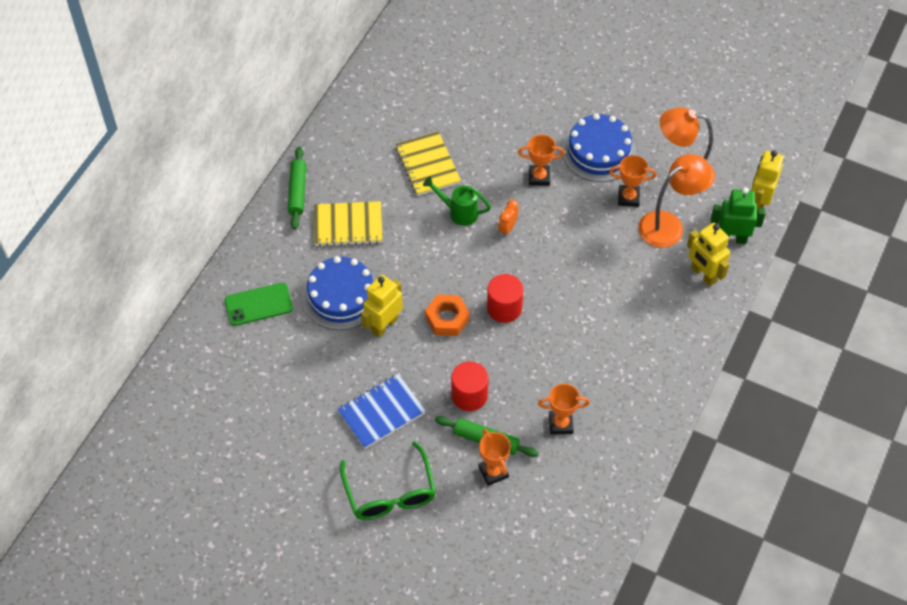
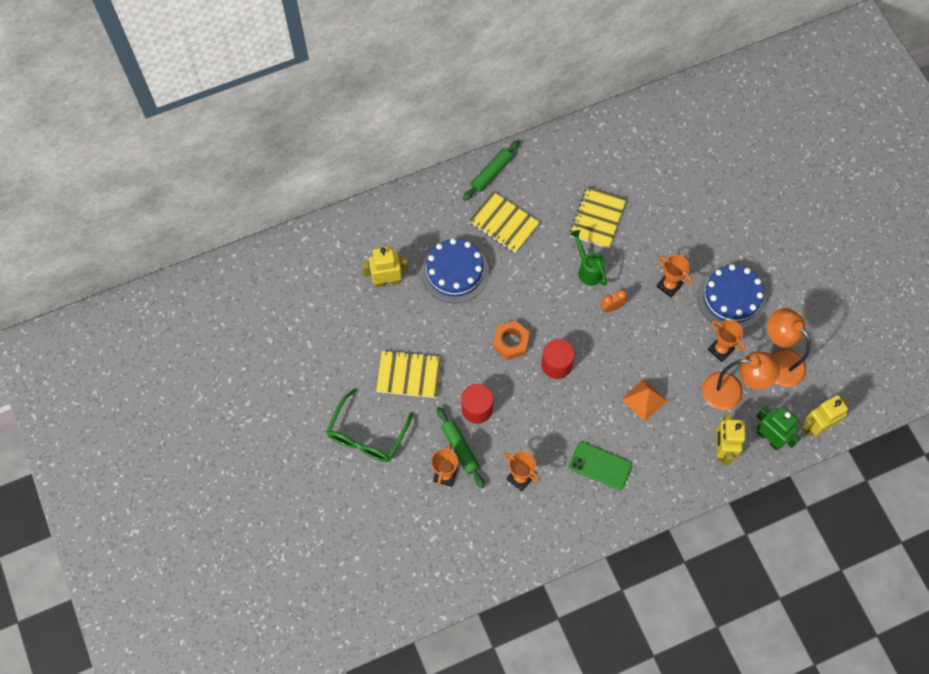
camera: 40 degrees right, 10 degrees up
(258, 304) = (396, 237): green phone -> green phone (600, 466)
(381, 412) = (409, 375): blue notebook -> yellow notebook
(384, 325) = (464, 314): yellow robot -> yellow robot (387, 281)
(604, 282) = (644, 400): none -> orange pyramid

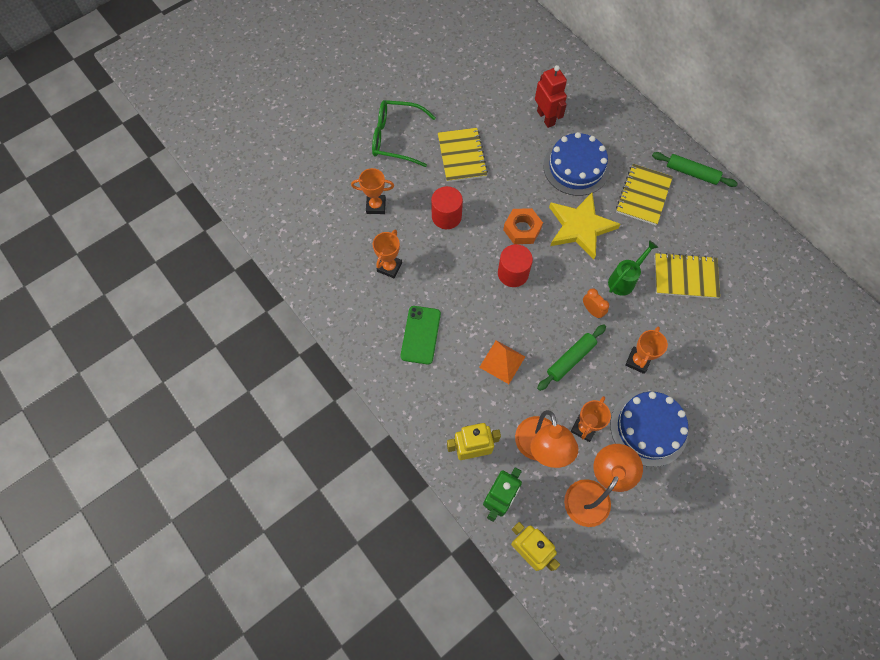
camera: 75 degrees right, 0 degrees up
(387, 281) = (546, 118): yellow robot -> red robot
(460, 449) = (403, 212): green rolling pin -> green rolling pin (570, 359)
(522, 289) = (580, 227): none -> yellow star

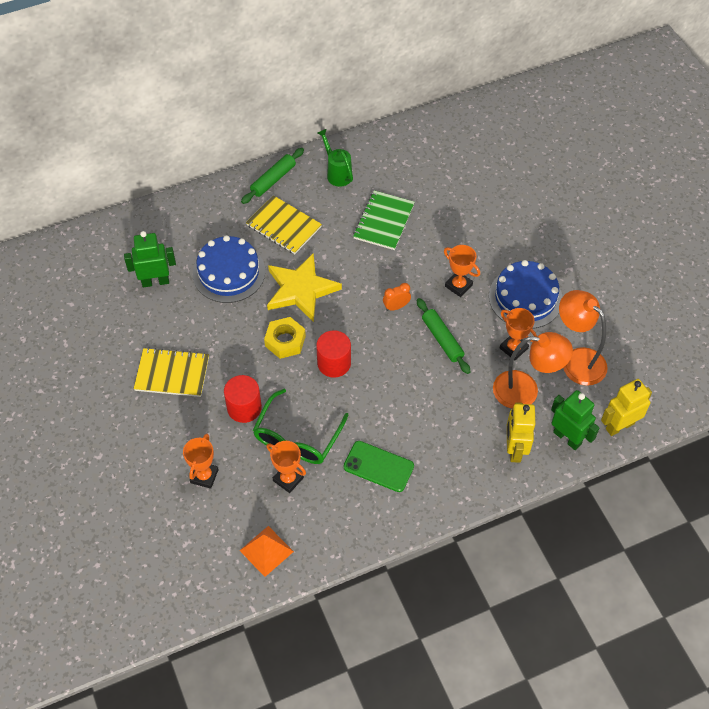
camera: 75 degrees left, 10 degrees down
(396, 138) = (120, 435): green glasses -> green glasses (297, 437)
(502, 362) = (429, 399): orange pyramid -> orange pyramid (266, 551)
(522, 229) = (285, 341): orange nut -> yellow nut
(546, 118) = (155, 281): red robot -> green robot
(624, 280) = (371, 270): green watering can -> green watering can (337, 173)
(685, 277) = (384, 221): yellow notebook -> green notebook

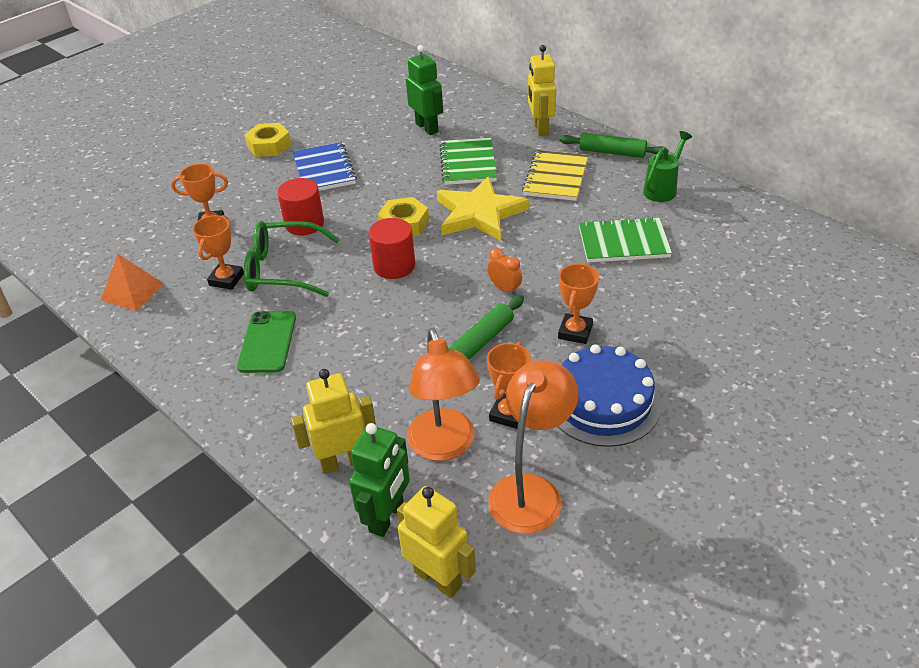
camera: 70 degrees right, 15 degrees down
(103, 406) = (269, 145): none -> yellow nut
(172, 374) = (324, 170): yellow notebook -> blue notebook
(210, 208) = (540, 129): none -> yellow robot
(229, 272) = (468, 163): blue cake -> green notebook

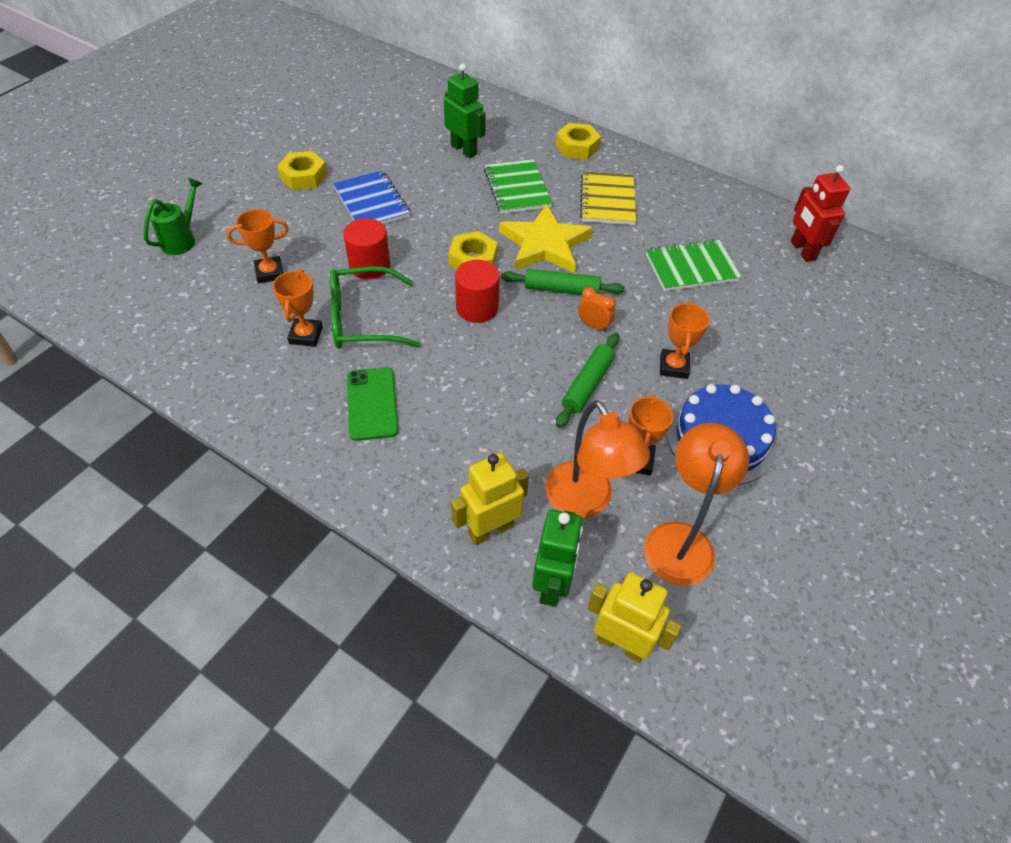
camera: 15 degrees left, 10 degrees up
(132, 291) = (206, 357): orange pyramid -> none
(540, 129) = (577, 147): yellow robot -> yellow nut
(612, 152) = (653, 170): green rolling pin -> green rolling pin (561, 289)
(663, 189) = (711, 208): green watering can -> green watering can (182, 239)
(749, 233) = (802, 251): none -> red robot

